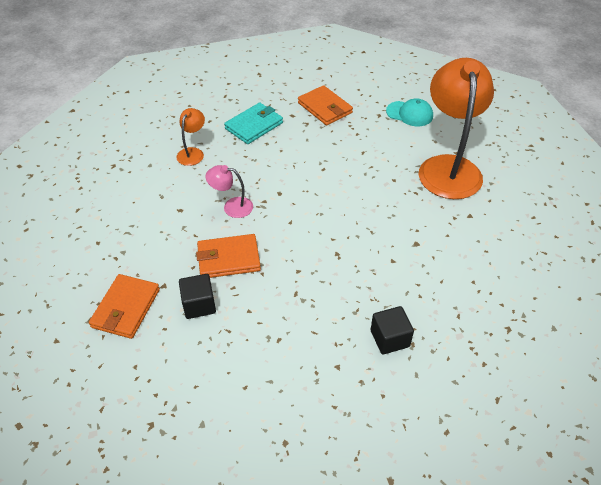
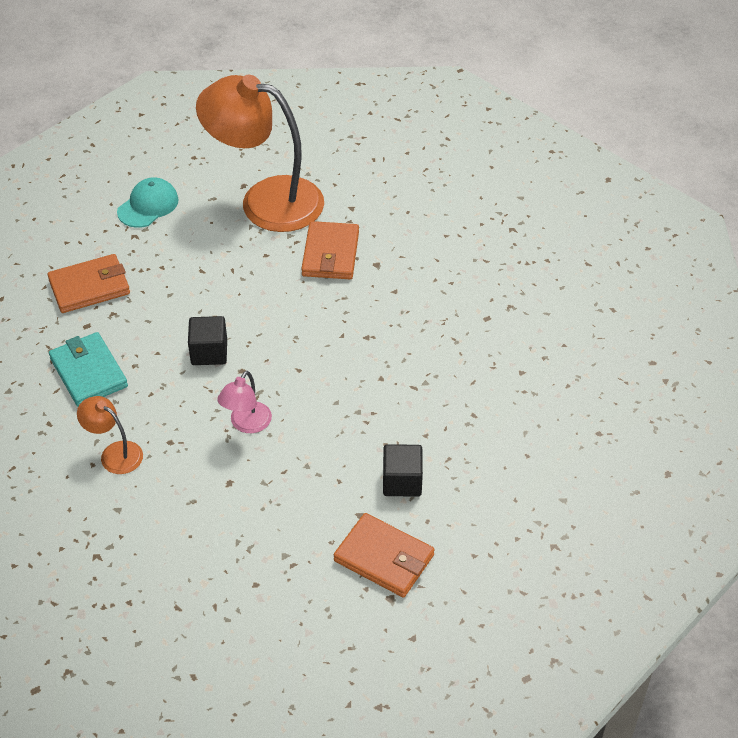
camera: 75 degrees left, 0 degrees up
(228, 258) = (338, 442): orange wallet -> orange wallet (330, 254)
(389, 338) = (499, 321): black cube -> black cube (209, 352)

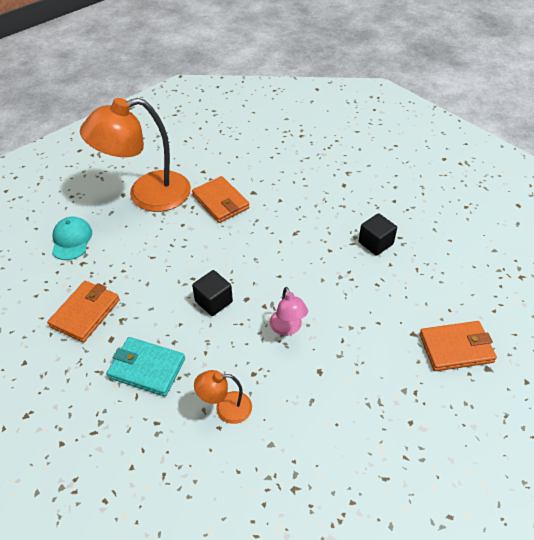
camera: 40 degrees left, 0 degrees up
(402, 481) = (410, 298): black cube -> black cube (375, 243)

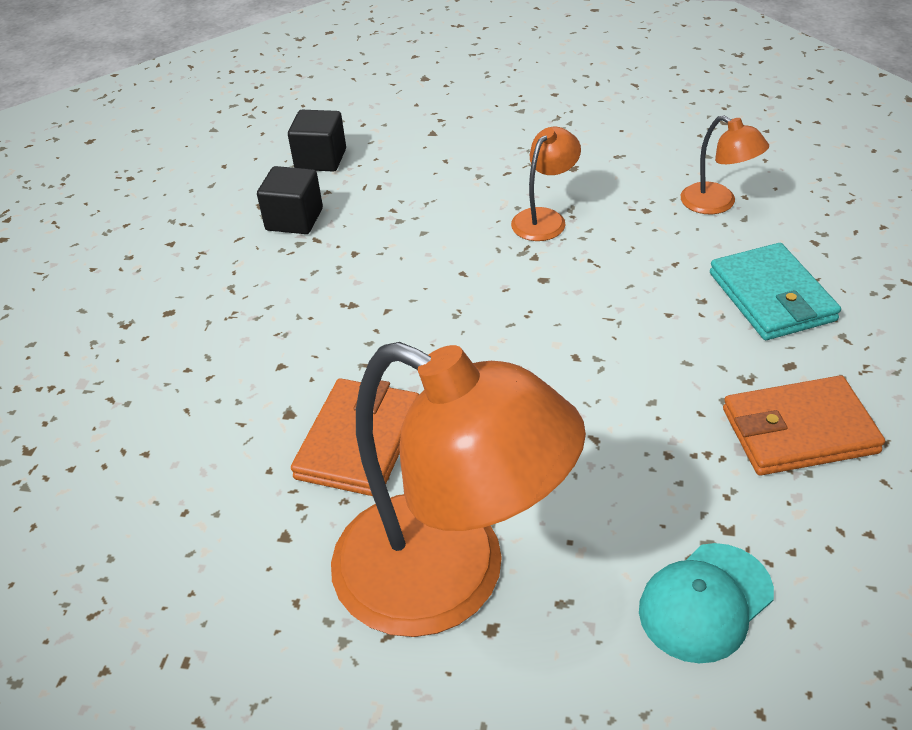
camera: 125 degrees left, 5 degrees down
(213, 301) = (589, 306): black cube -> black cube (320, 159)
(287, 328) = (545, 218): pink lamp -> orange lamp
(456, 348) = (419, 101): orange wallet -> none

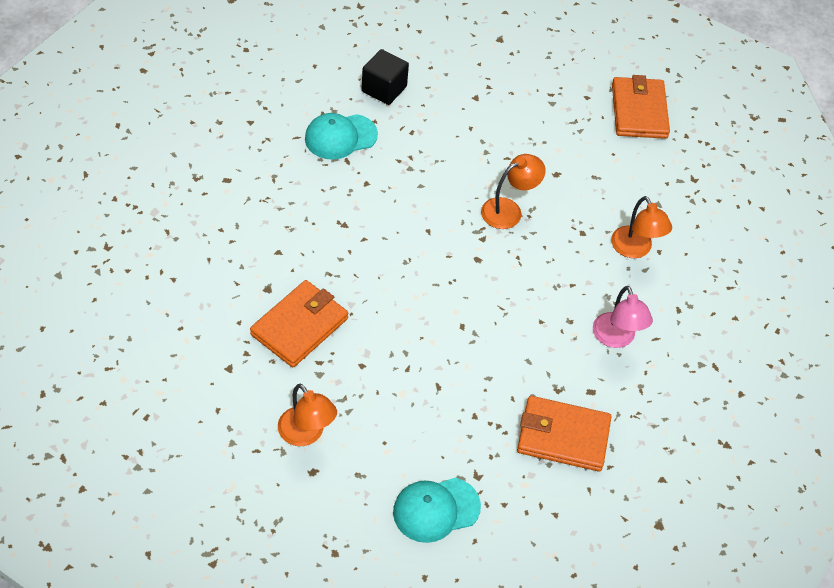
camera: 15 degrees right, 10 degrees up
(294, 219) = (340, 137): black cube -> turquoise cap
(450, 579) = (306, 434): orange lamp -> orange lamp, size x0.44
(619, 87) = (639, 111): none -> orange wallet
(771, 297) = (616, 338): turquoise wallet -> pink lamp

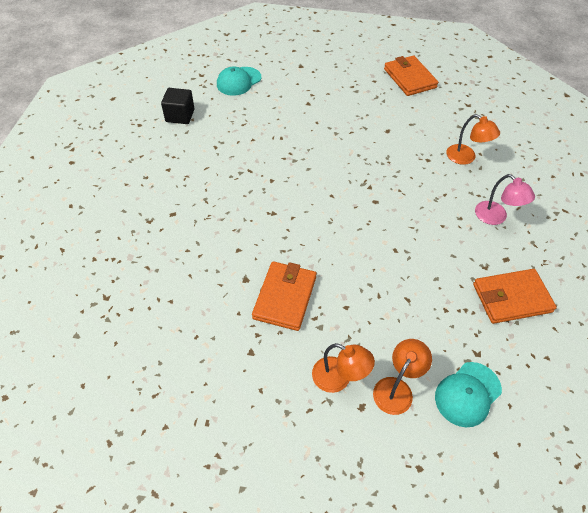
camera: 20 degrees left, 0 degrees up
(340, 137) = (236, 157): turquoise cap -> turquoise cap (238, 81)
(384, 89) = (247, 118): black cube -> black cube (180, 116)
(509, 210) = (374, 163): orange lamp -> orange lamp (397, 388)

